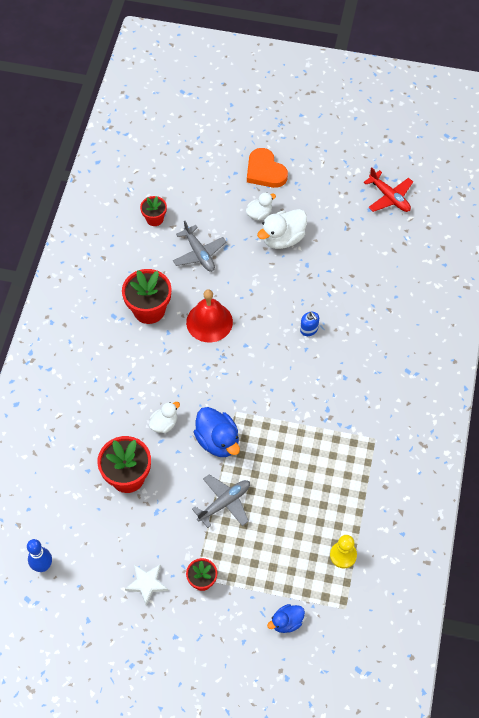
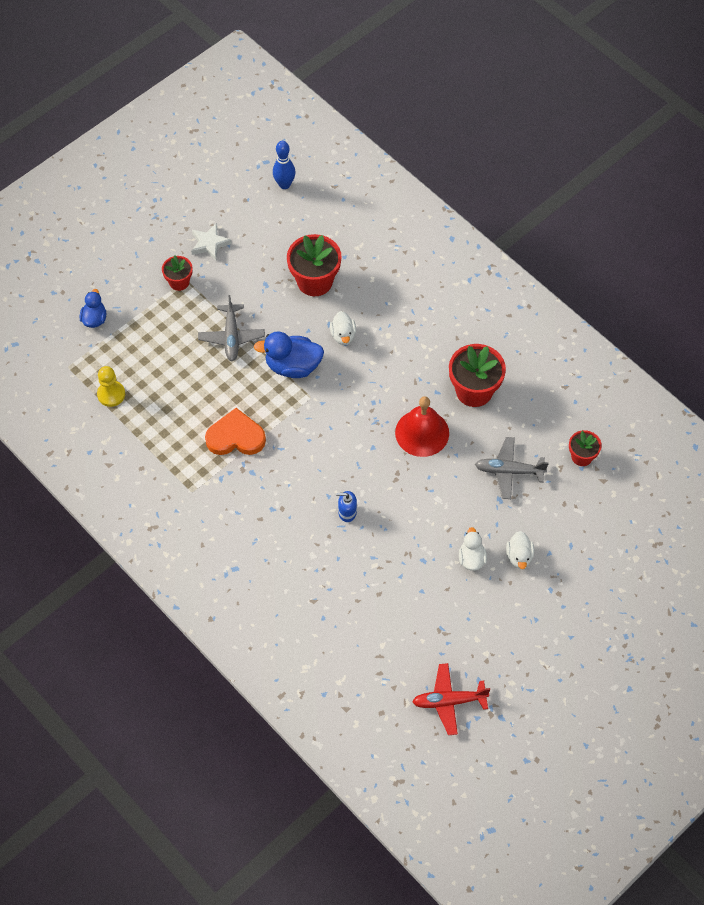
camera: 125 degrees right, 0 degrees up
(265, 171) = (572, 598): orange heart -> orange heart (235, 437)
(283, 239) = (471, 558): white duck -> white duck, size x0.60

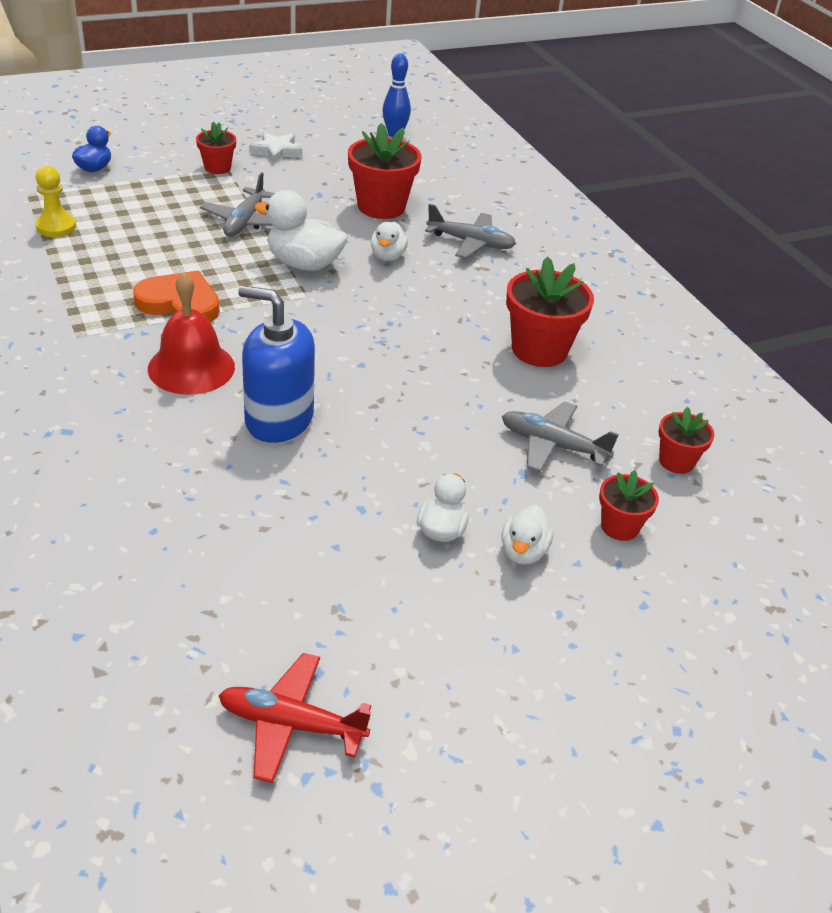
camera: 15 degrees right, 20 degrees down
(293, 366) = (304, 264): blue duck -> white duck
(347, 512) = (279, 419): blue soap dispenser -> blue soap dispenser, size x2.19
(392, 298) = (471, 243): none -> grey plane
(422, 433) = (441, 369): red bell -> red bell (191, 367)
(564, 519) = (619, 527): none -> red flower pot

